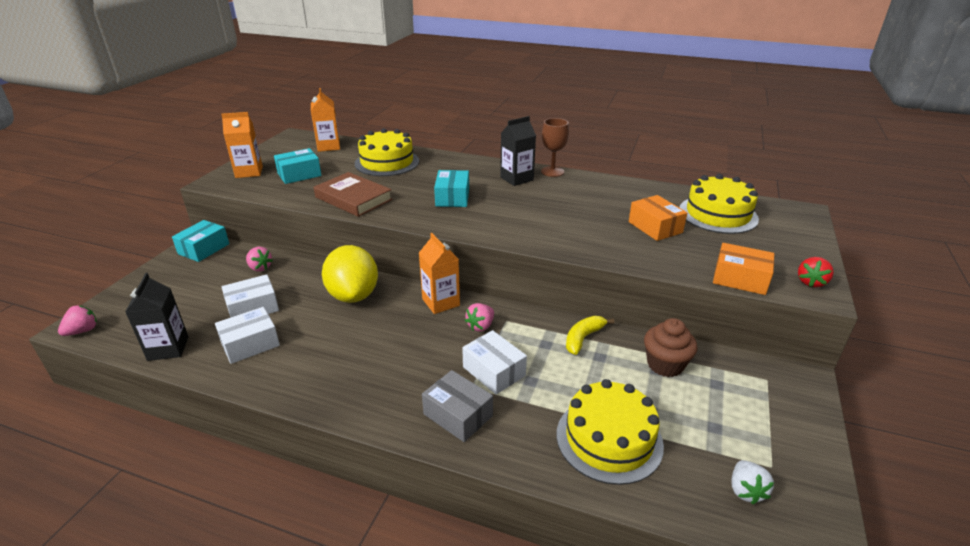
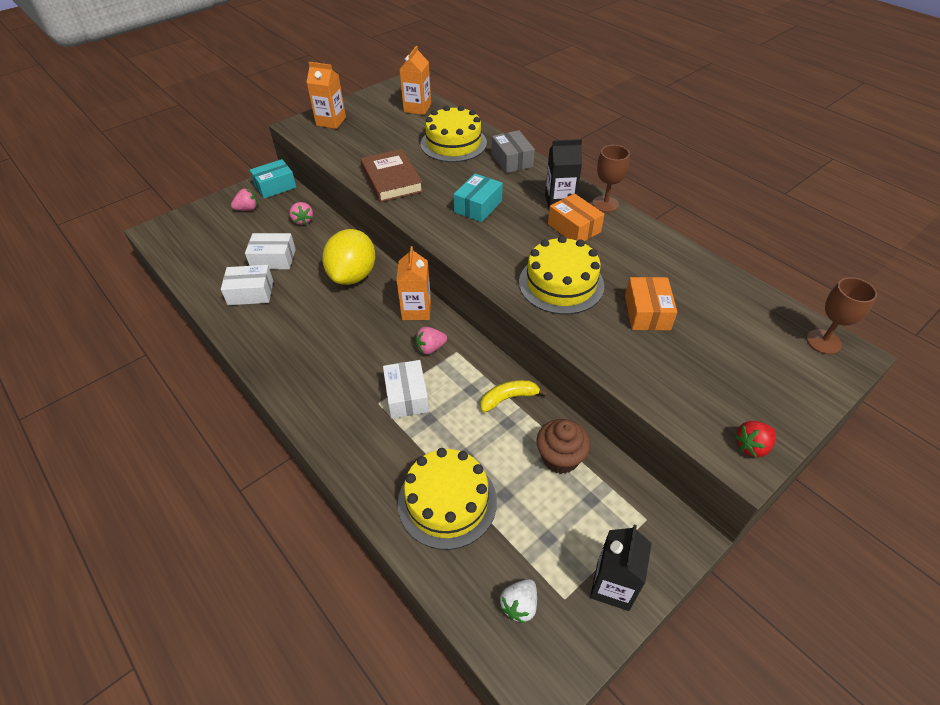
camera: 30 degrees right, 15 degrees up
(82, 331) = (156, 236): pink strawberry -> pink strawberry (247, 209)
(168, 348) = (197, 274): black carton -> black carton (613, 586)
(299, 174) = (368, 137): turquoise box -> none
(458, 415) = (349, 422): grey box -> grey box (512, 160)
(718, 214) = (737, 321): yellow cake -> yellow cake (561, 284)
(740, 279) = (674, 409): orange box -> orange box (574, 228)
(780, 209) = (823, 342): none -> brown goblet

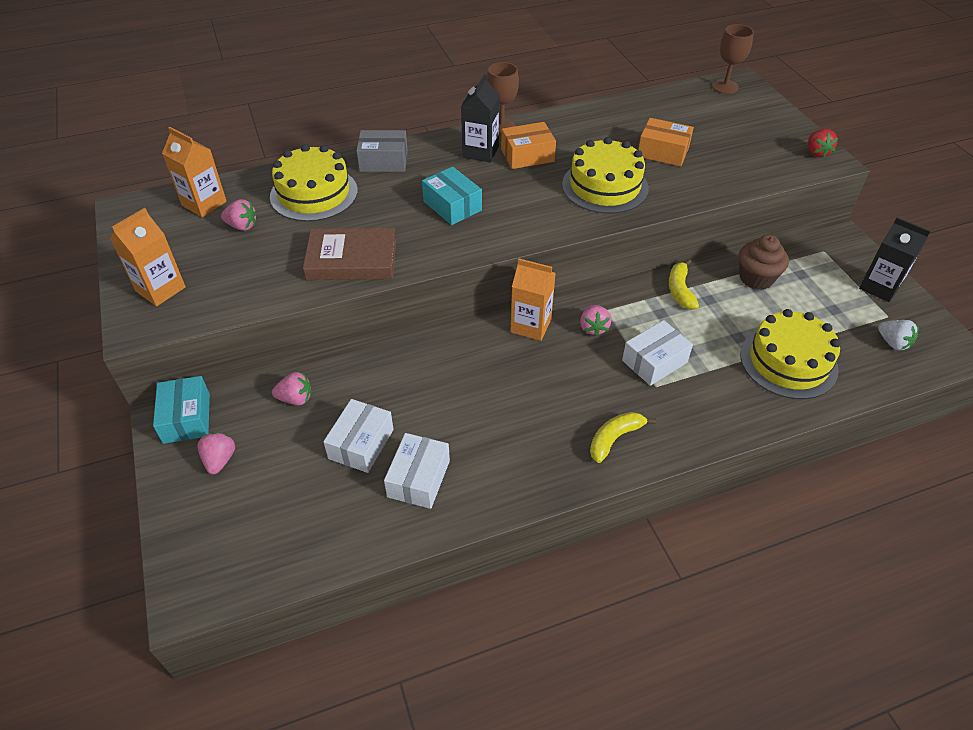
camera: 70 degrees left, 0 degrees up
(312, 387) = (614, 438): none -> yellow banana
(353, 275) = (442, 368): yellow lemon -> none
(403, 128) = (242, 226): none -> pink strawberry
(407, 396) = (654, 361): white box -> white box turned 45 degrees counterclockwise

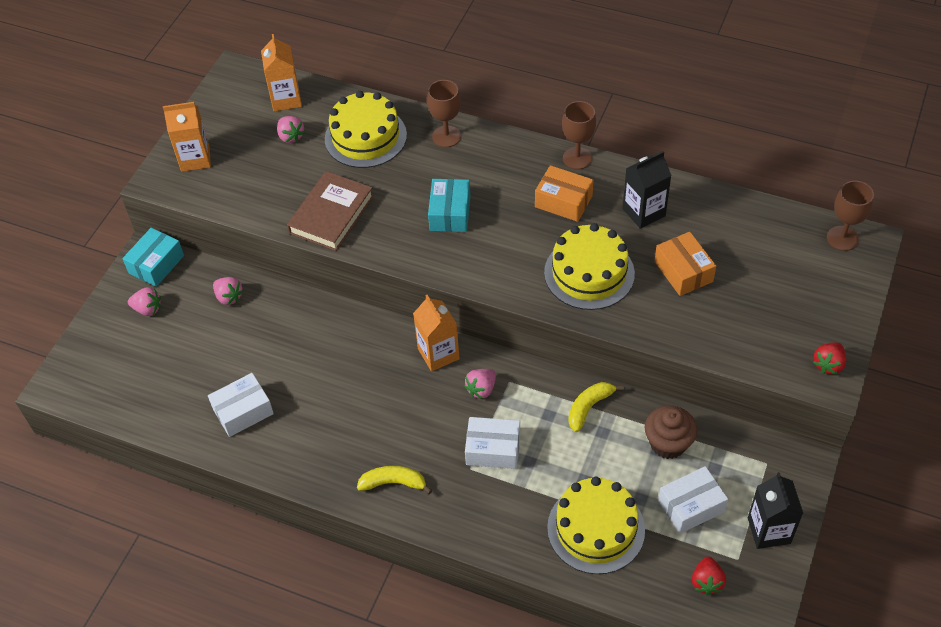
camera: 45 degrees right, 5 degrees up
(220, 460) = (148, 309): pink strawberry -> pink strawberry turned 60 degrees clockwise
(352, 259) = (331, 215): brown book -> brown book turned 75 degrees clockwise
(361, 444) = (234, 360): white box -> white box (691, 506)
(383, 161) = (446, 136): grey box -> brown goblet
(480, 152) = (530, 174): black carton -> black carton (644, 212)
(893, 343) = (706, 582): white strawberry -> red strawberry

